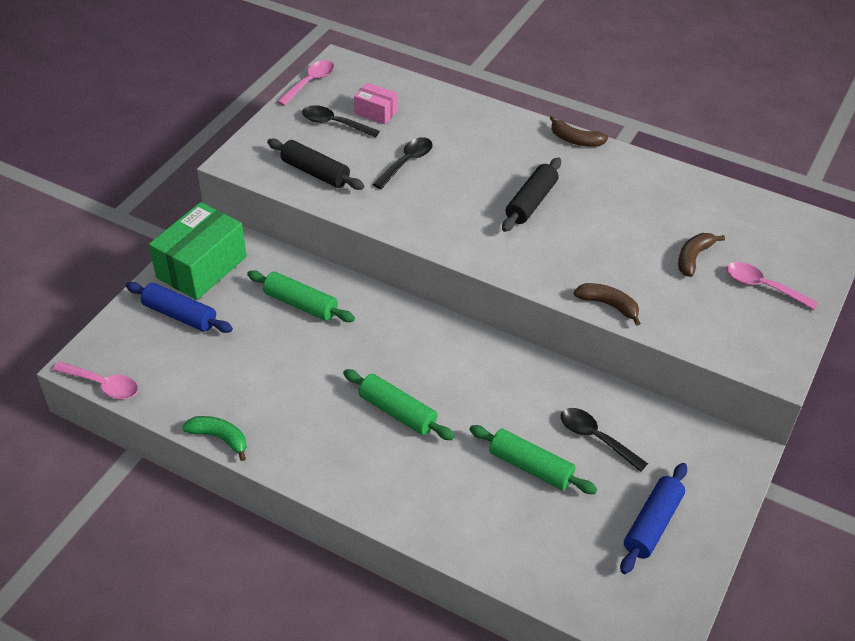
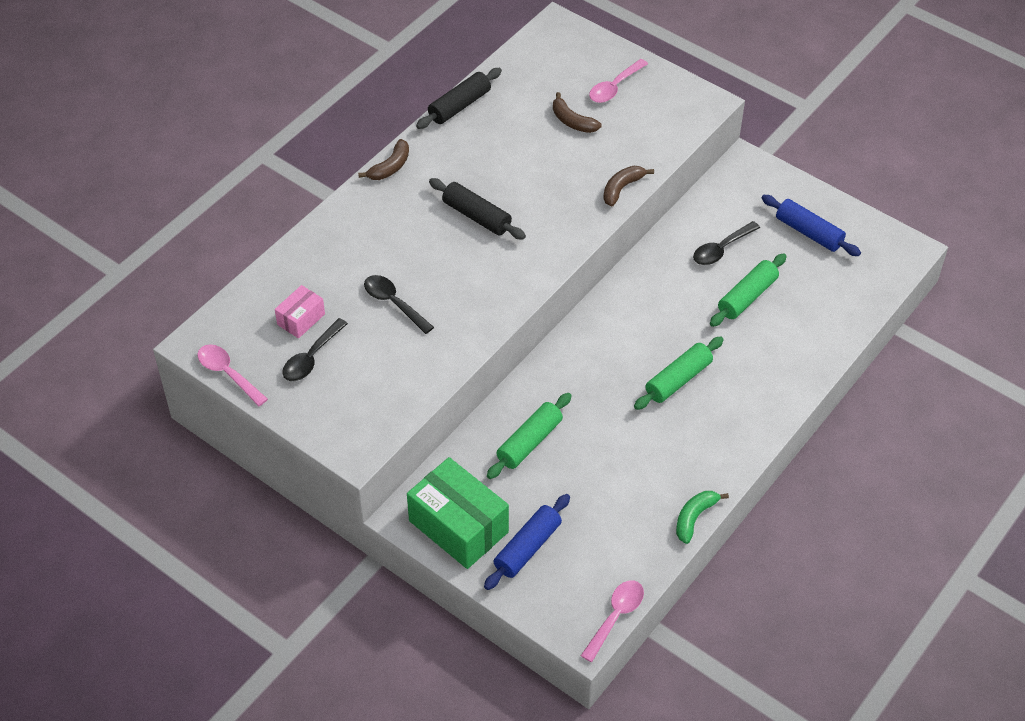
camera: 80 degrees left, 5 degrees up
(315, 172) = (392, 381): black rolling pin -> black rolling pin (459, 106)

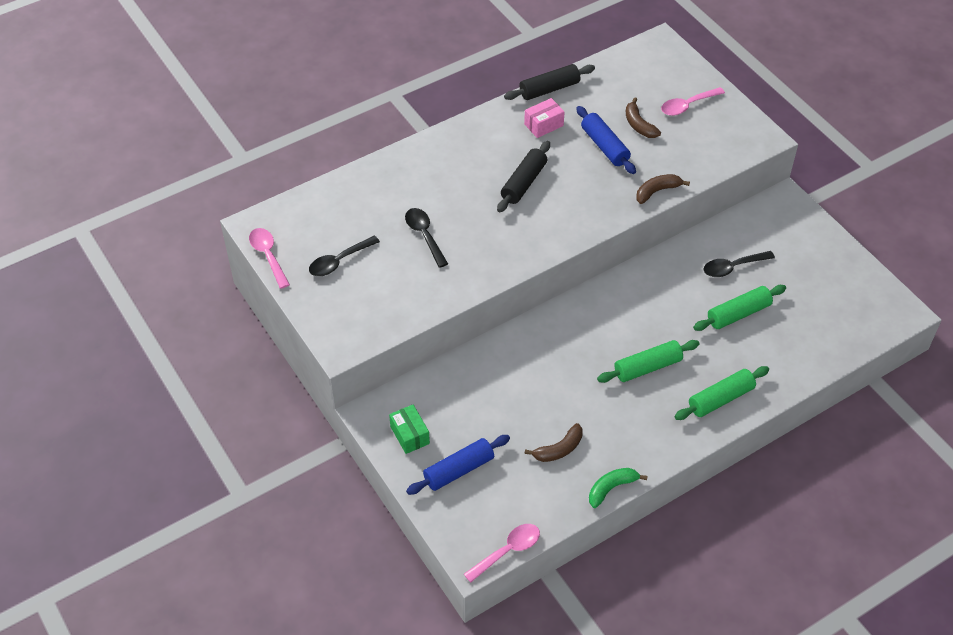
camera: 20 degrees right, 0 degrees up
(301, 319) = (344, 228): pink box -> pink box (543, 125)
(390, 167) = (470, 125): brown banana -> brown banana (559, 449)
(458, 526) = (410, 435): green box -> green box, size x0.51
(476, 216) = (523, 183): black rolling pin -> black rolling pin turned 60 degrees clockwise
(529, 442) = (498, 383): green rolling pin -> green rolling pin (720, 399)
(809, 232) = (817, 273): blue rolling pin -> blue rolling pin (604, 146)

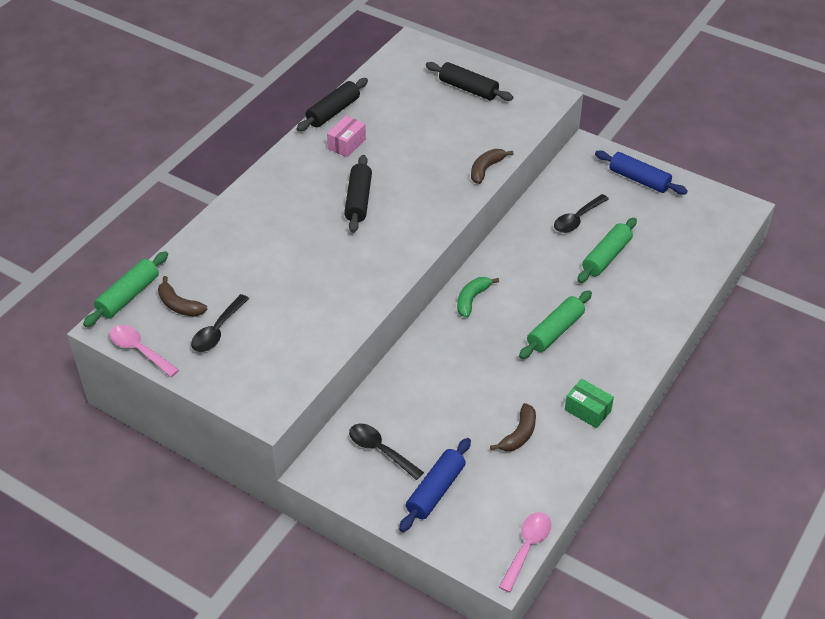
camera: 25 degrees left, 5 degrees down
(410, 435) = (368, 476): green box -> green box (587, 410)
(424, 235) = (290, 278): black spoon -> black spoon (380, 450)
(604, 146) = (415, 145): blue rolling pin -> blue rolling pin (639, 179)
(611, 488) = (588, 451): green banana -> green banana (472, 299)
(639, 125) = (434, 118): brown banana -> brown banana (179, 305)
(687, 105) = (468, 89): pink spoon -> black rolling pin
(720, 399) = (636, 335): green rolling pin -> green rolling pin (128, 296)

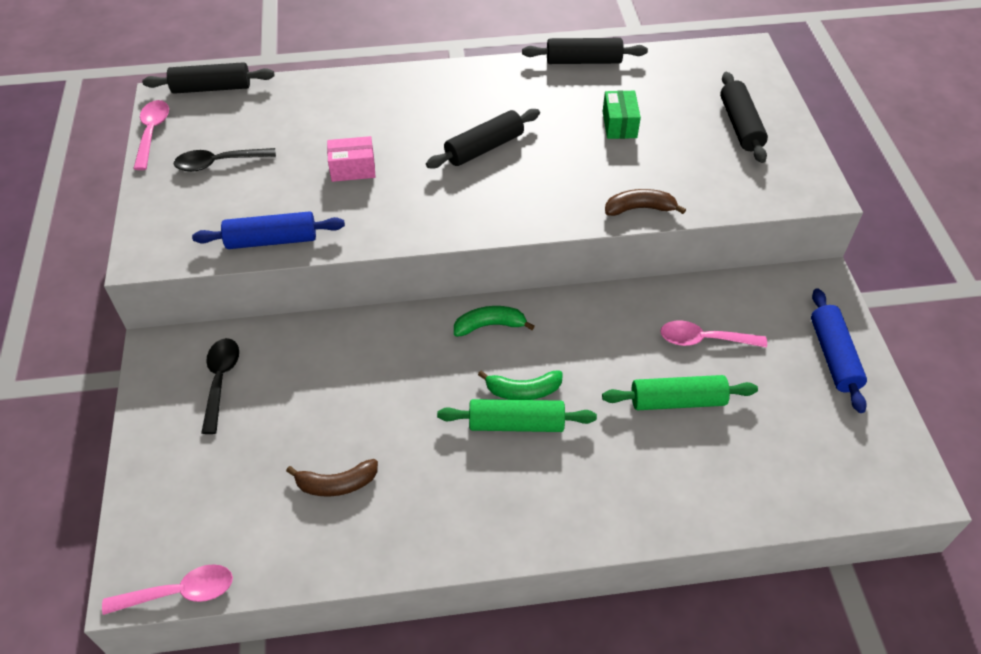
camera: 50 degrees right, 5 degrees up
(128, 296) = (211, 88): green rolling pin -> black rolling pin
(179, 305) = (228, 122): brown banana -> none
(346, 144) = (551, 95): pink box -> pink box (353, 169)
(435, 490) = (201, 459): blue rolling pin -> blue rolling pin (271, 240)
(535, 314) = (523, 391): none -> green banana
(577, 219) = (704, 339): black spoon -> pink spoon
(587, 410) = (427, 527): green box -> green box (619, 124)

